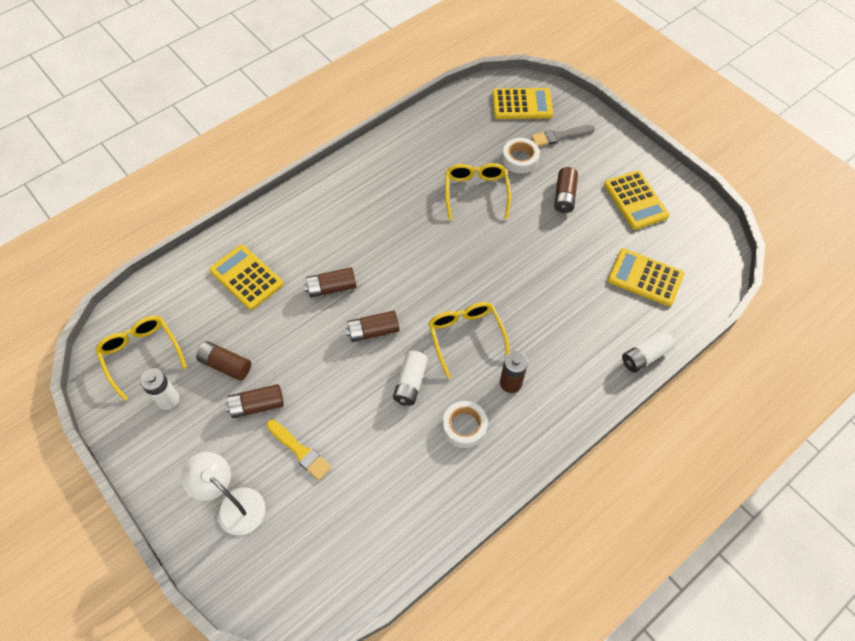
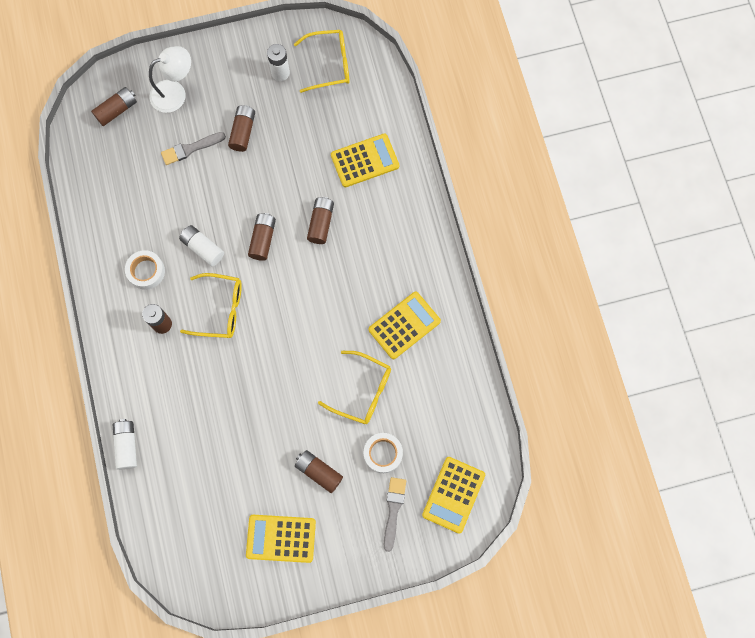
camera: 115 degrees right, 15 degrees up
(225, 365) = (289, 120): brown battery -> brown battery (117, 110)
(300, 451) = (190, 149): yellow brush -> grey brush
(645, 277) = (197, 493): yellow calculator -> yellow calculator (404, 325)

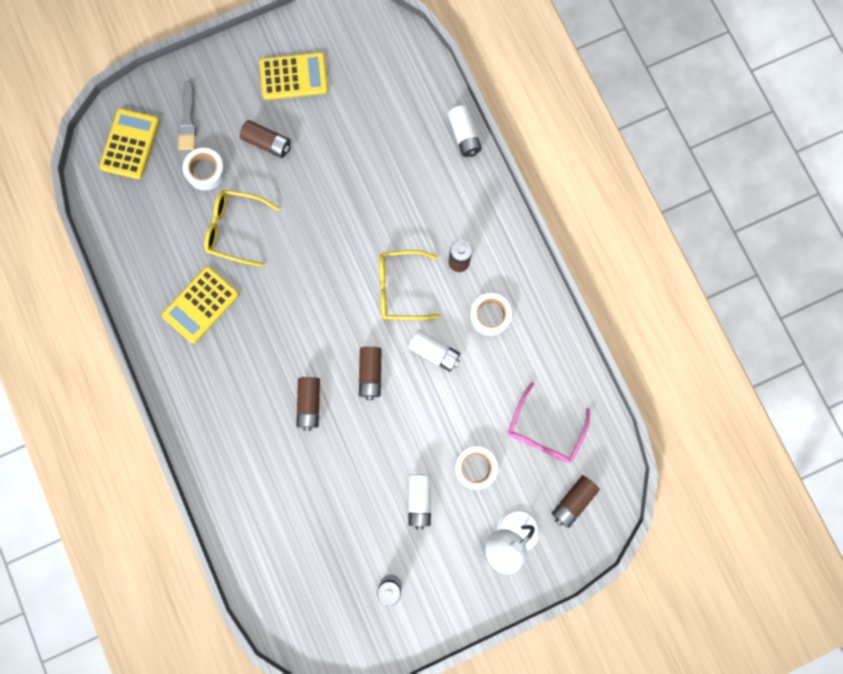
camera: 170 degrees right, 5 degrees up
(125, 168) = (544, 430): none -> pink glasses
(190, 149) = (475, 467): grey brush -> white tape
(243, 132) = (419, 500): brown battery -> white battery
(329, 64) = (333, 608): yellow glasses -> none
(365, 161) = (271, 488): yellow calculator -> none

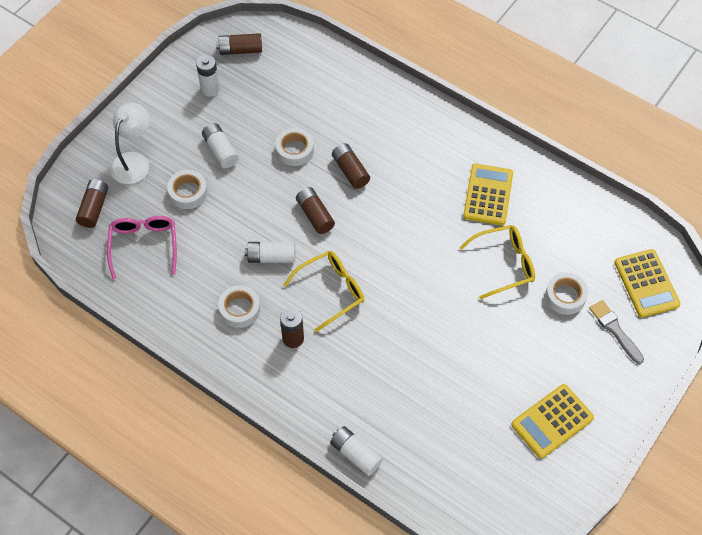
camera: 150 degrees right, 20 degrees down
(267, 143) = (531, 348): brown battery -> brown battery (240, 50)
(348, 458) = (295, 150): none -> white tape

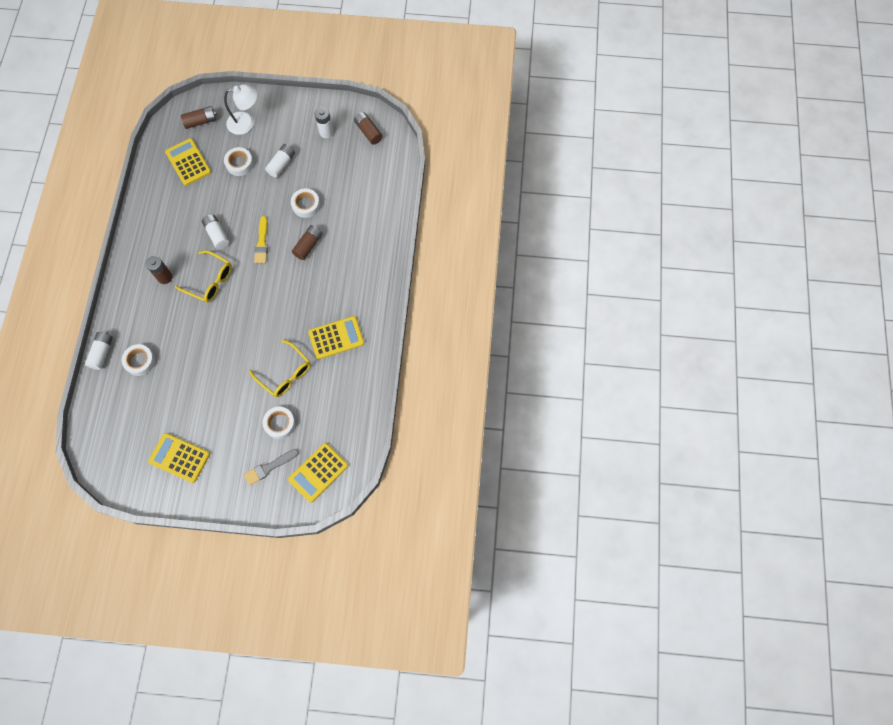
camera: 60 degrees right, 10 degrees up
(144, 246) = (188, 162): pink glasses -> yellow calculator
(239, 309) = (170, 237): white tape -> white tape (140, 361)
(315, 215) = (262, 243): brown battery -> yellow brush
(615, 330) = (269, 467): grey brush -> grey brush turned 150 degrees counterclockwise

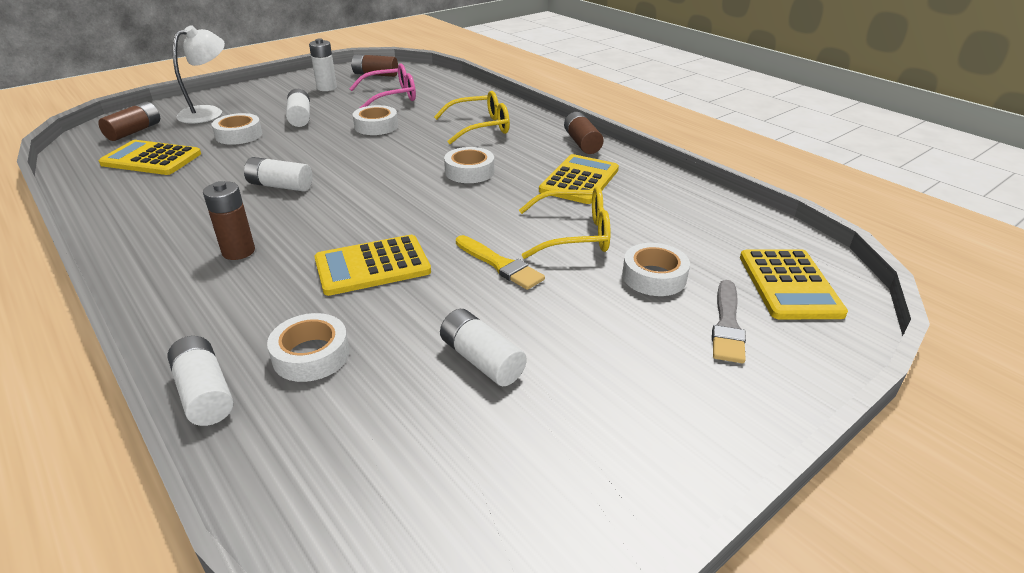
camera: 45 degrees left, 35 degrees down
(179, 457) = (578, 421): yellow calculator -> yellow calculator (372, 266)
(181, 409) = (481, 360): none -> white battery
(210, 281) = (326, 221): yellow glasses -> yellow glasses (480, 127)
(262, 243) = (359, 166): yellow brush -> yellow brush (500, 265)
(300, 289) = (469, 172): none -> white tape
(308, 245) = (425, 145): brown battery -> brown battery (582, 143)
(347, 172) = (391, 96): none -> pink glasses

